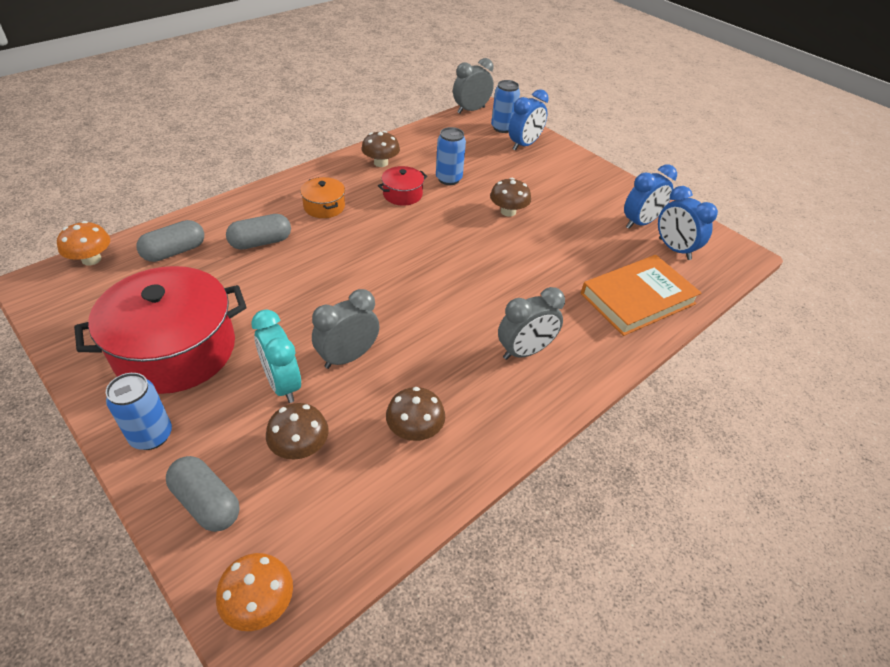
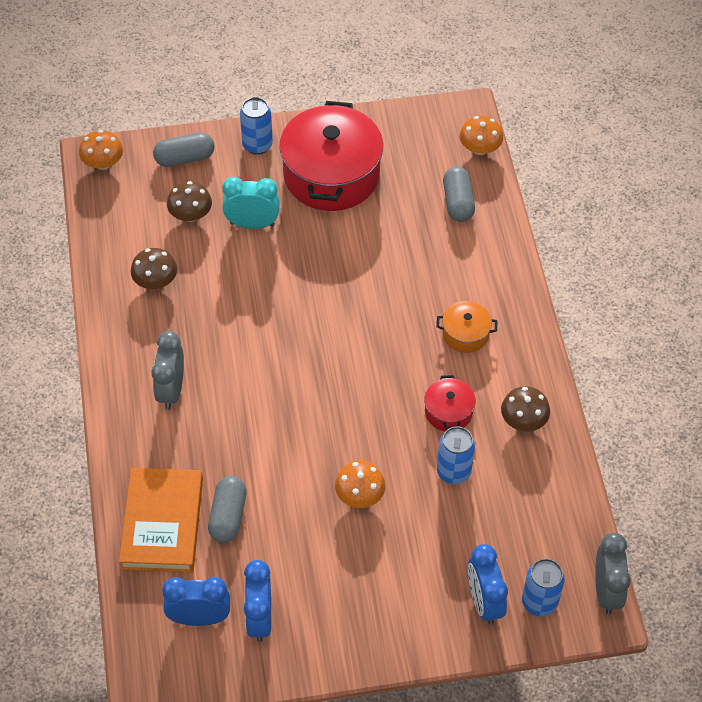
camera: 125 degrees right, 10 degrees up
(261, 242) = (435, 265): grey capsule -> grey capsule (228, 516)
(348, 357) = (251, 271): grey clock -> none
(508, 211) = (360, 495): brown mushroom -> orange mushroom

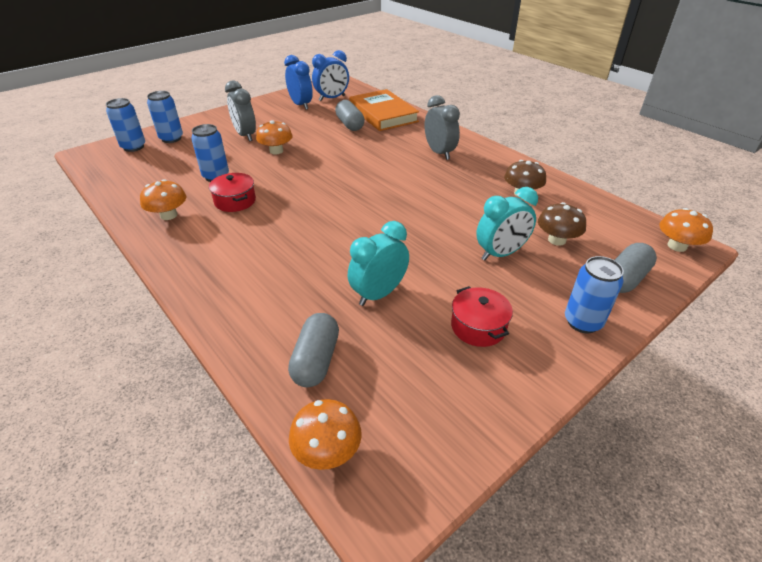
camera: 150 degrees right, 15 degrees down
(331, 175) = (478, 326): red pot -> red pot, size x0.45
(381, 233) = (379, 294): none -> turquoise clock
(458, 202) = (316, 360): grey capsule -> grey capsule turned 45 degrees clockwise
(465, 334) = (244, 249): orange pot -> none
(484, 602) = (171, 138): blue clock -> blue can
(523, 420) = (168, 215): brown mushroom -> orange mushroom
(606, 591) = (85, 162): grey clock -> grey clock (245, 135)

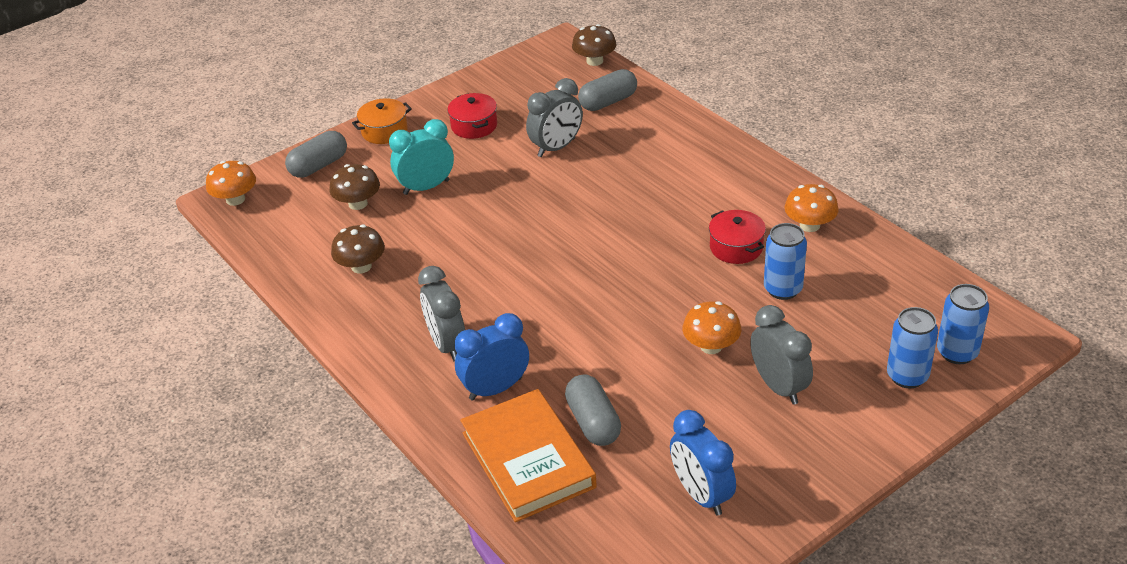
camera: 175 degrees left, 0 degrees up
(316, 360) = (608, 102): grey capsule -> grey capsule turned 45 degrees clockwise
(327, 450) = (594, 61): orange mushroom -> brown mushroom
(332, 98) = (637, 525): blue clock -> blue clock (495, 389)
(379, 294) = (556, 148): turquoise clock -> grey clock
(582, 322) = (384, 131): blue can -> orange pot

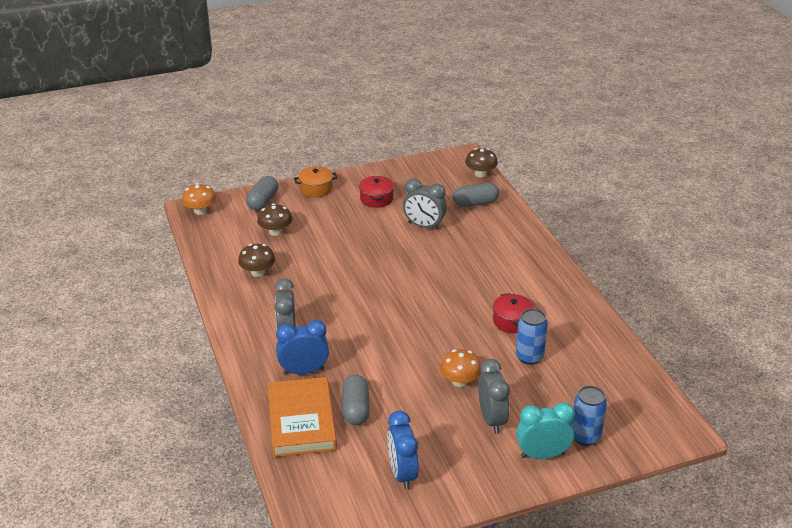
camera: 15 degrees right, 5 degrees down
(319, 166) = (263, 201): grey capsule -> grey capsule turned 45 degrees counterclockwise
(426, 187) = (324, 231): turquoise clock -> turquoise clock (542, 455)
(556, 148) = (424, 226): grey clock -> grey clock turned 45 degrees clockwise
(809, 225) = (571, 319): orange mushroom -> none
(957, 352) = (630, 430): blue can -> none

